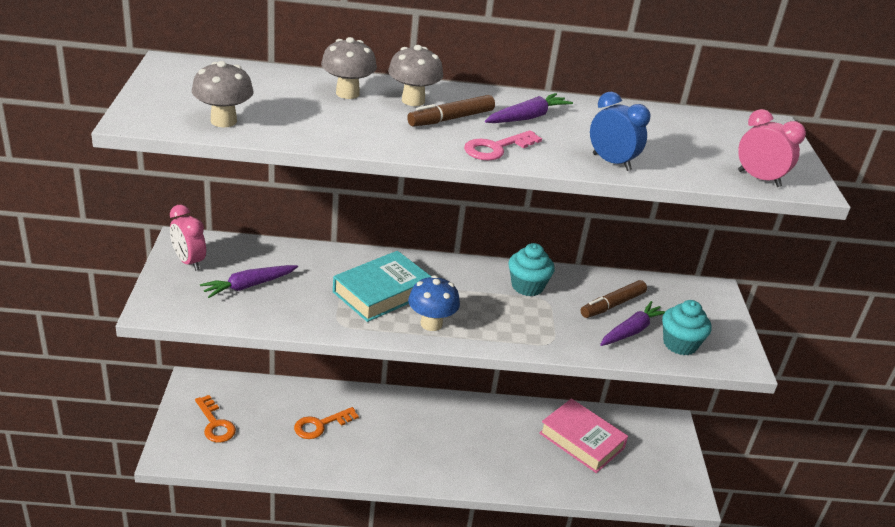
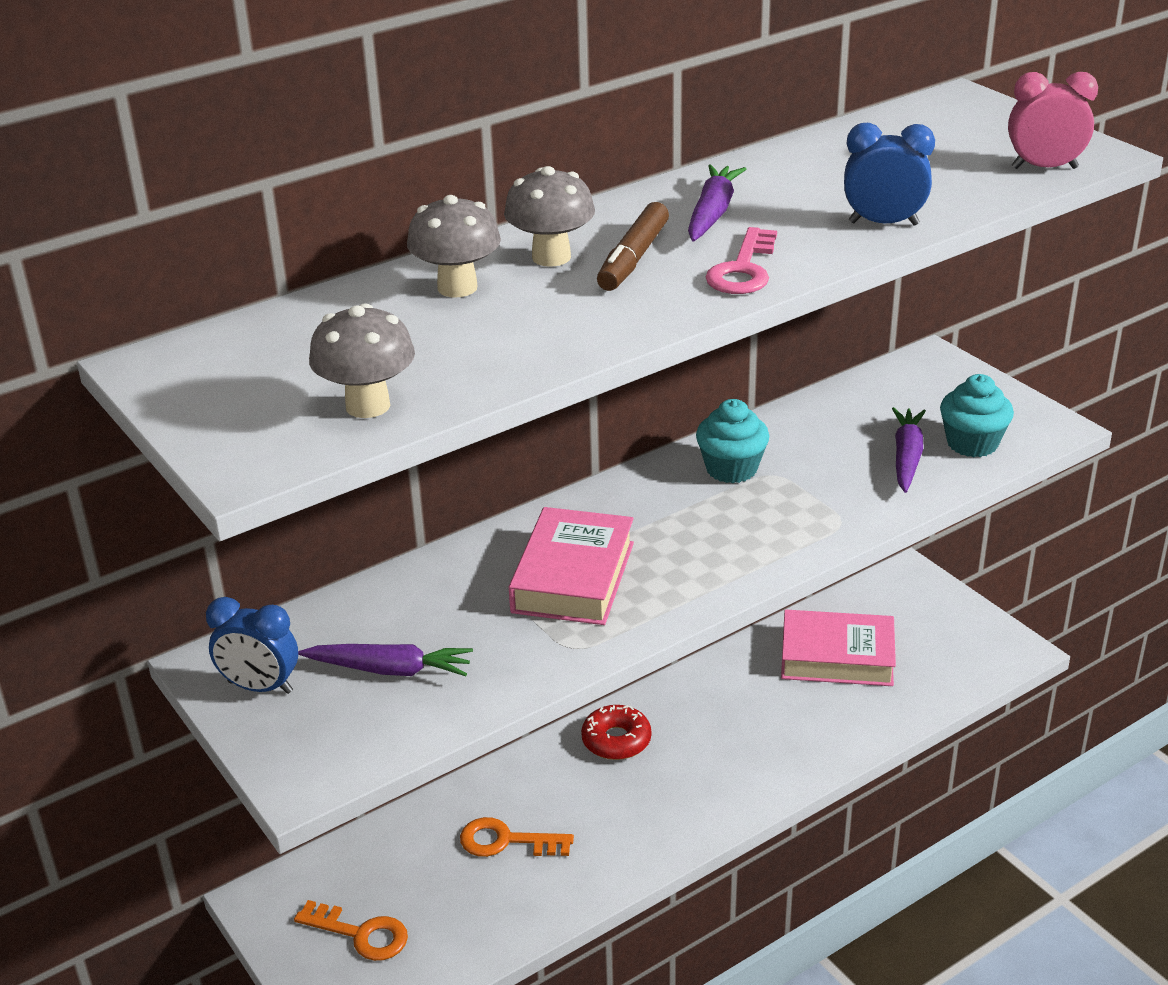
camera: 30 degrees left, 0 degrees up
(189, 262) = (260, 687): pink clock -> blue clock
(249, 286) = (390, 670): purple carrot -> purple carrot turned 105 degrees counterclockwise
(321, 425) = (507, 841): orange key -> orange key turned 75 degrees clockwise
(382, 293) = (573, 577): turquoise book -> pink book
(422, 412) = (616, 740): none -> red donut
(431, 324) = (683, 581): blue mushroom -> none
(612, 305) = (850, 437): brown marker -> none

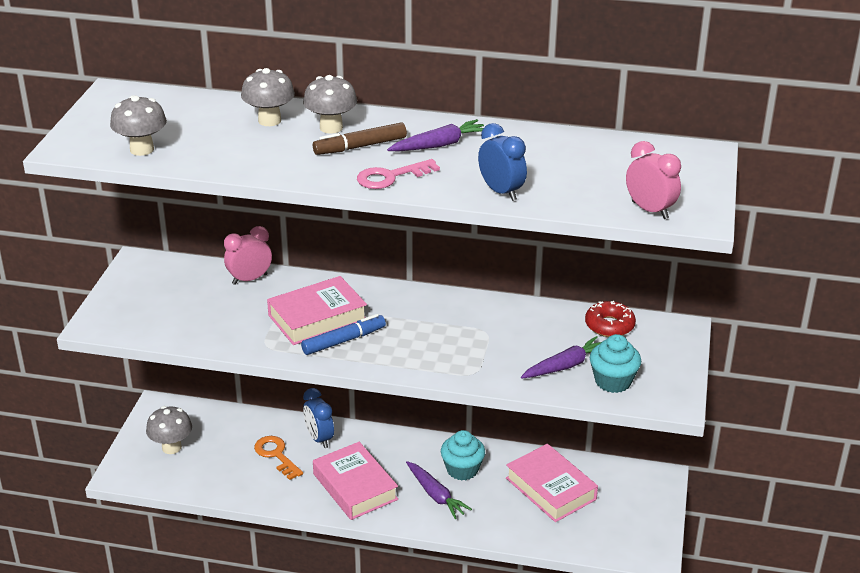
camera: 45 degrees right, 0 degrees up
(260, 687) = (138, 281): blue clock -> blue clock (319, 438)
(360, 934) = (171, 447): orange key -> grey mushroom
(390, 670) = (189, 306): purple carrot -> purple carrot (435, 495)
(408, 589) = (249, 279): none -> pink clock
(616, 740) = (386, 449): red donut -> red donut (609, 325)
(650, 581) = (344, 340): none -> blue marker
(650, 806) = (355, 487): none -> pink book
(731, 469) = (471, 317): turquoise cupcake -> turquoise cupcake (462, 470)

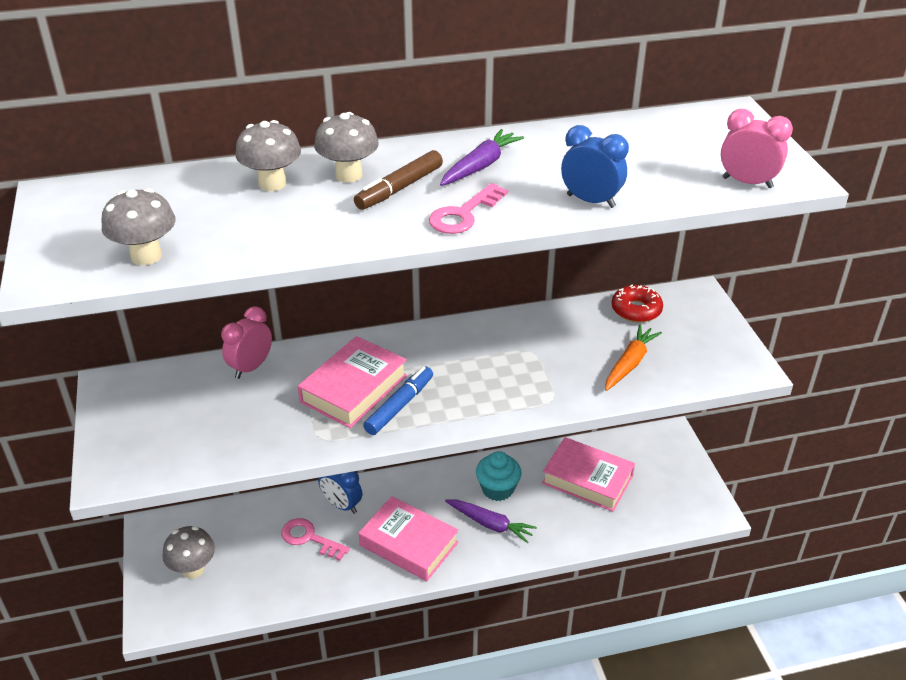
camera: 25 degrees left, 5 degrees up
(276, 455) = (310, 538): orange key -> pink key
(565, 366) = (630, 363): purple carrot -> orange carrot
(613, 381) = (683, 365): turquoise cupcake -> none

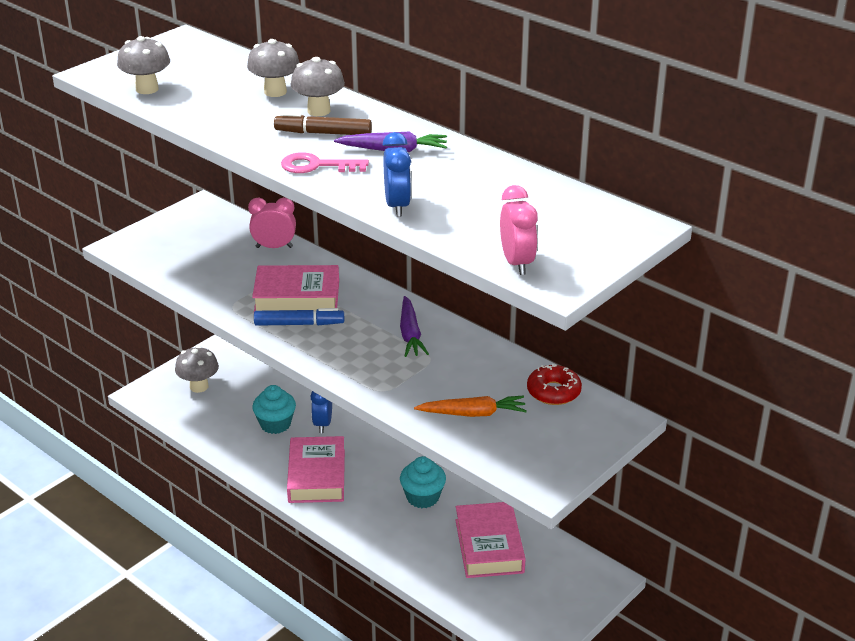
camera: 55 degrees right, 5 degrees down
(310, 538) = (275, 424): pink key -> turquoise cupcake
(490, 524) = (379, 510): purple carrot -> purple carrot (410, 334)

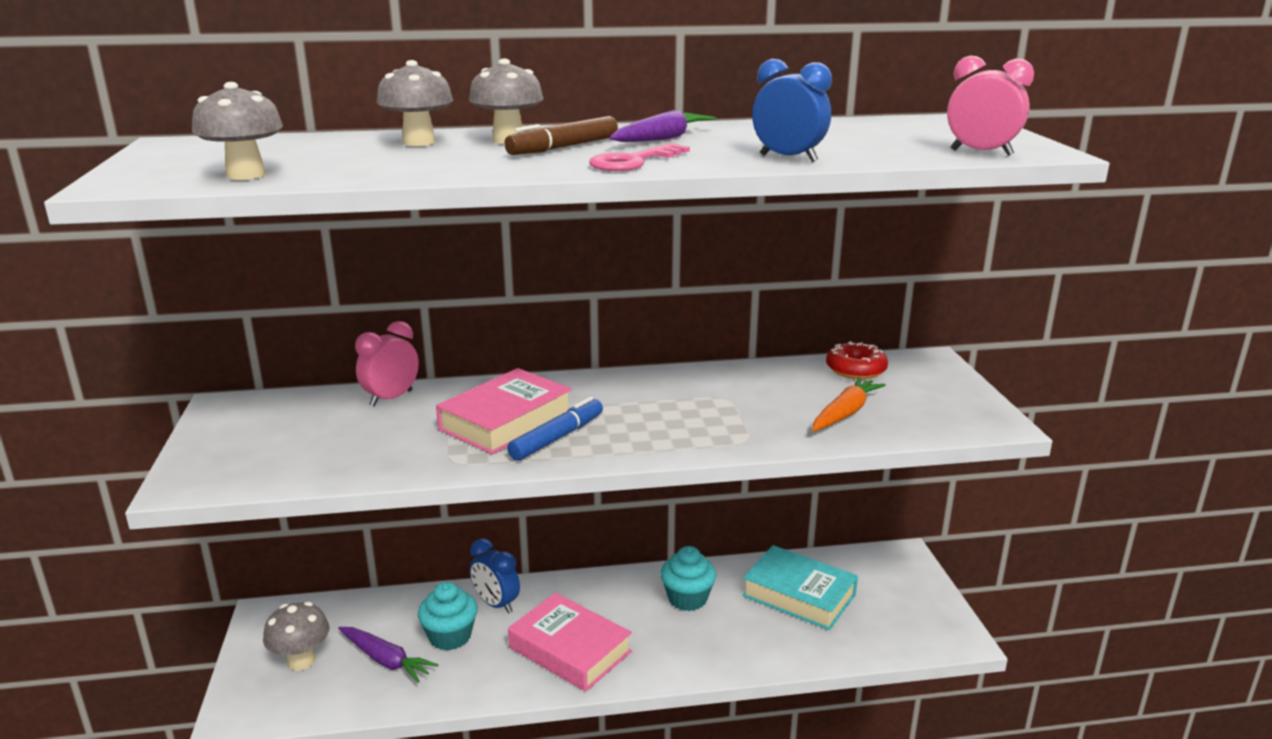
camera: 50 degrees left, 10 degrees down
(410, 334) = (670, 392): purple carrot -> purple carrot (385, 660)
(489, 546) = (799, 595): pink book -> turquoise book

